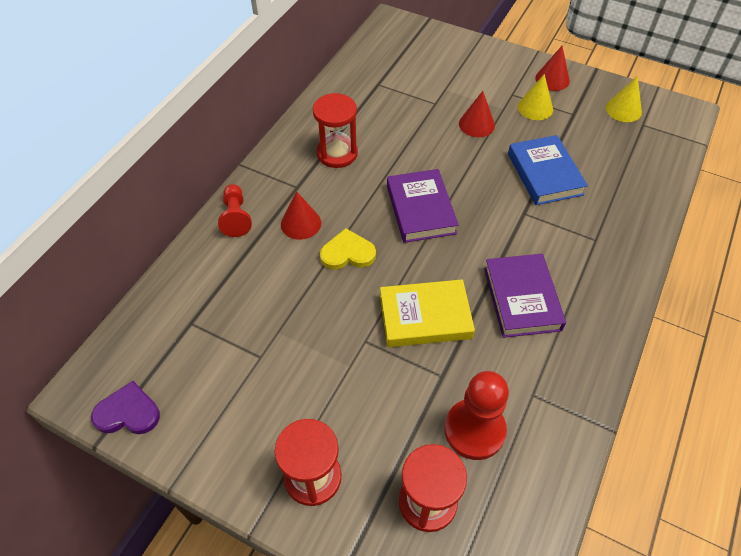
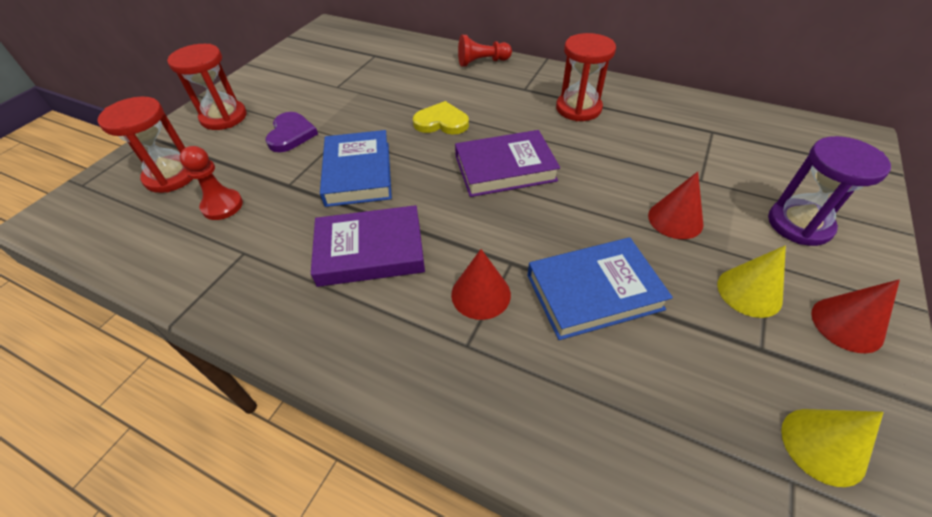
camera: 90 degrees right, 5 degrees down
(128, 412) = (307, 42): purple heart -> purple heart (291, 134)
(301, 223) = (477, 94): red cone -> red cone (481, 294)
(347, 253) = (441, 122): yellow heart -> yellow heart turned 75 degrees counterclockwise
(425, 317) = (358, 173): yellow book -> blue book
(474, 430) = (222, 206): red pawn -> red pawn, size x0.65
(478, 72) = (799, 224): none -> purple hourglass

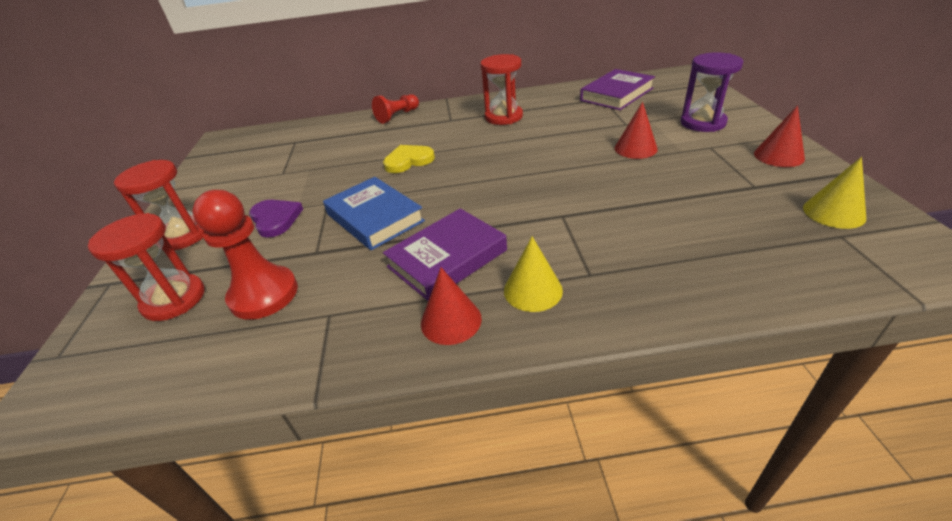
camera: 30 degrees left, 10 degrees down
(222, 206) = (264, 294): red pawn -> red pawn, size x1.54
(481, 294) = (563, 242): red cone -> red cone (451, 320)
(505, 168) = (492, 168): purple book -> purple book (616, 94)
(594, 292) = (634, 205): blue book -> none
(749, 292) = (717, 164): yellow cone -> yellow cone (533, 290)

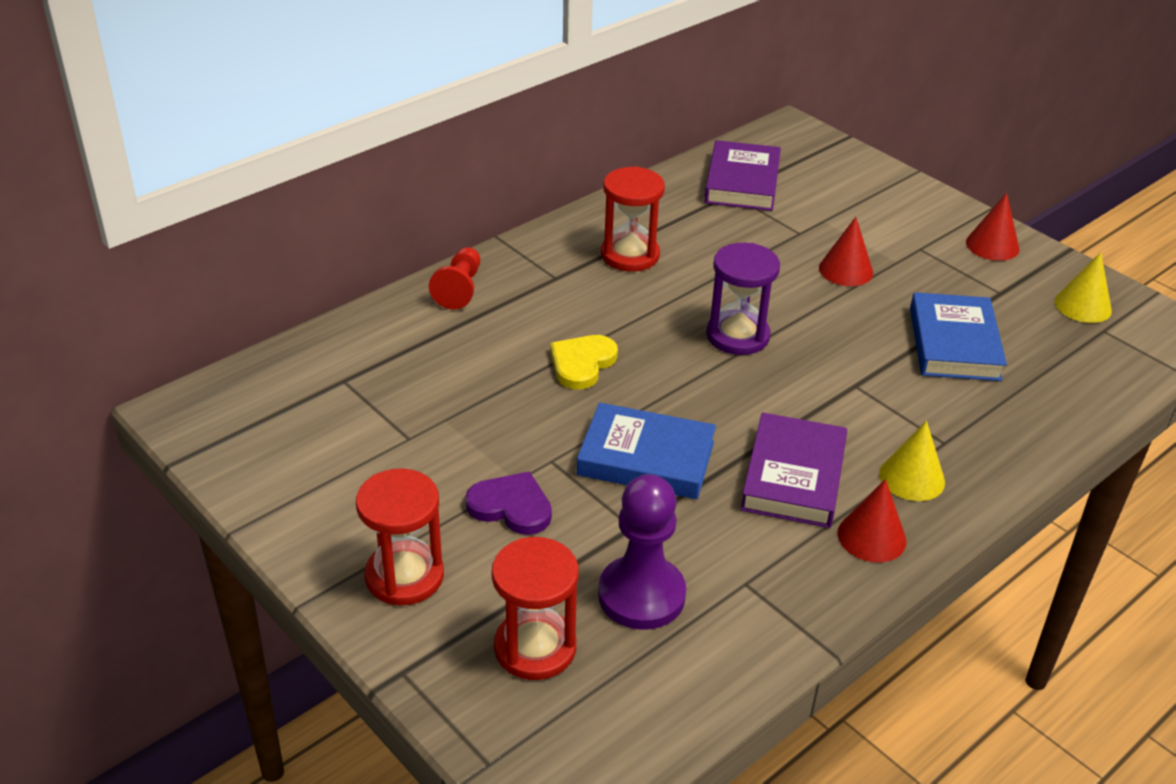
camera: 40 degrees left, 0 degrees up
(264, 294) = (641, 595): red pawn -> purple pawn
(674, 210) = (954, 344): none -> blue book
(702, 123) = (883, 212): purple hourglass -> purple hourglass (737, 336)

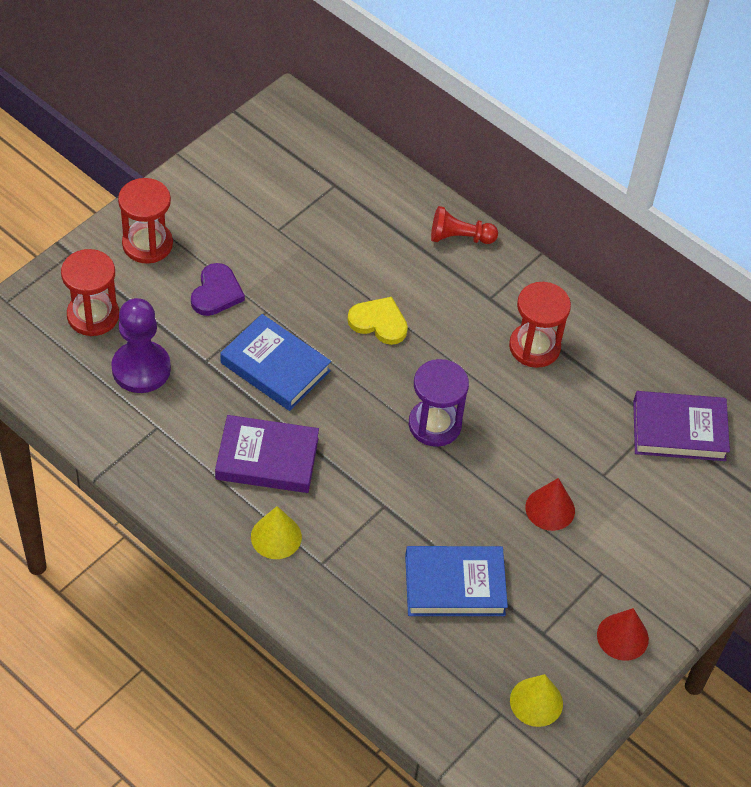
camera: 80 degrees right, 15 degrees up
(646, 458) = (275, 367): blue book -> blue book turned 60 degrees counterclockwise
(871, 537) = (209, 505): red cone -> none

